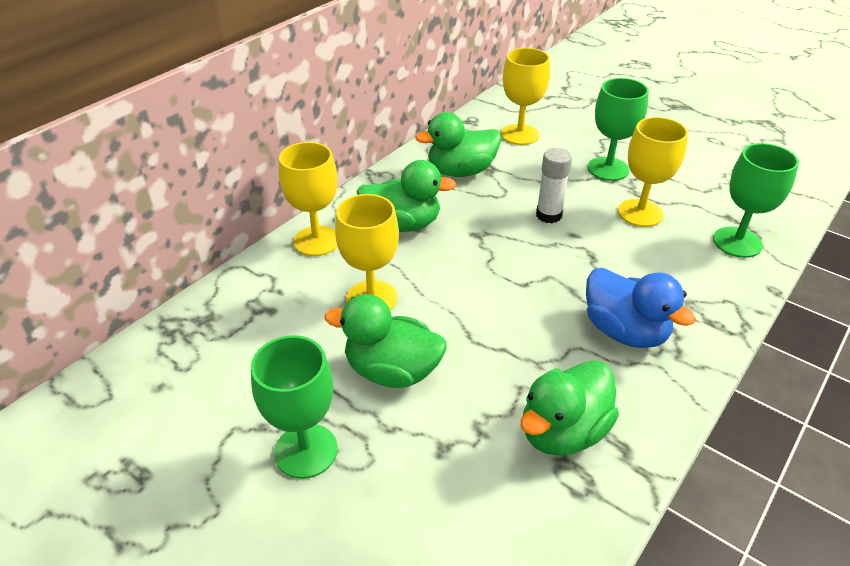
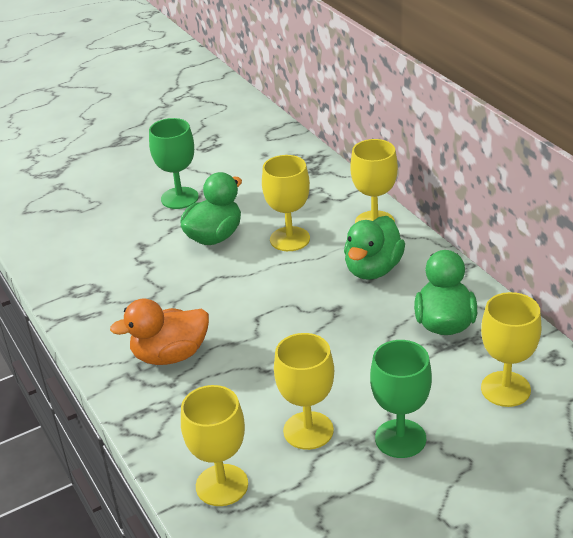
camera: 115 degrees right, 5 degrees down
(548, 215) = (340, 362): white glue stick -> none
(563, 431) = (114, 295): green duck -> none
(625, 331) = (170, 355): blue duck -> orange duck
(737, 242) = (222, 485): green goblet -> yellow goblet

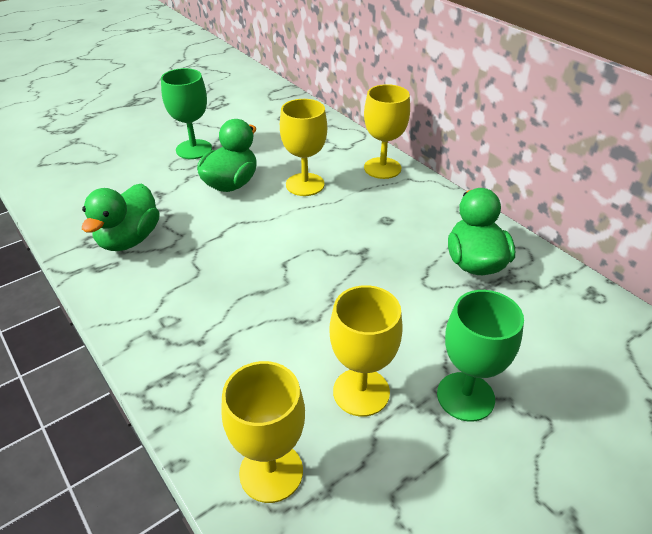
camera: 10 degrees left, 5 degrees up
(170, 355) = (196, 308): orange duck -> none
(373, 269) = (391, 211): green duck -> green duck (129, 239)
(505, 389) = (558, 331): yellow goblet -> none

